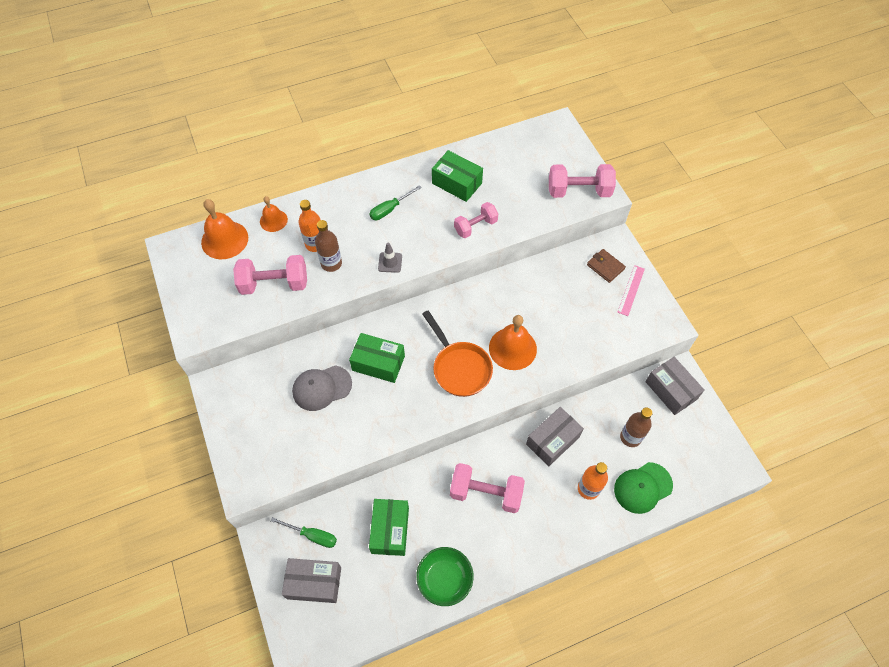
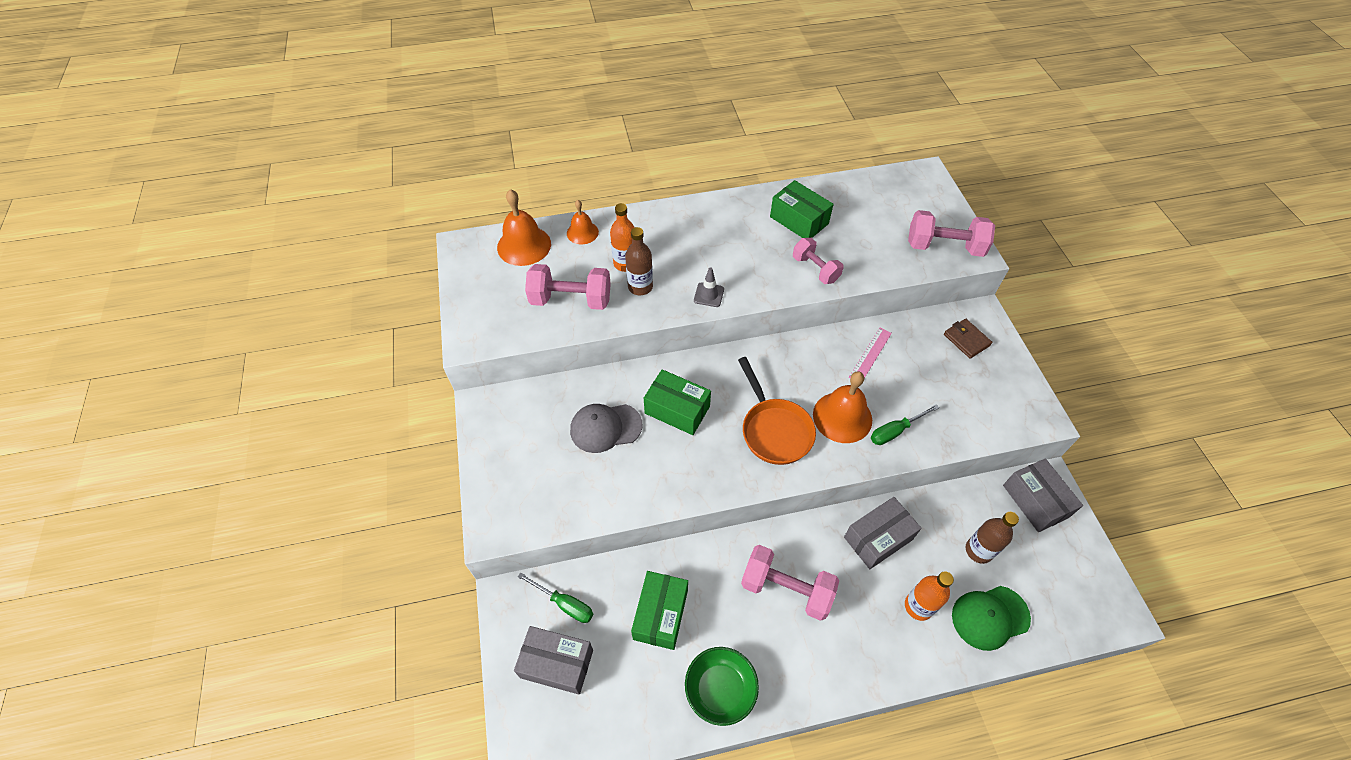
camera: 10 degrees right, 5 degrees down
(390, 209) = (717, 238): green screwdriver -> green screwdriver (895, 431)
(475, 226) = (815, 269): pink dumbbell -> pink dumbbell turned 75 degrees clockwise
(631, 290) = (997, 371): pink ruler -> pink ruler (870, 355)

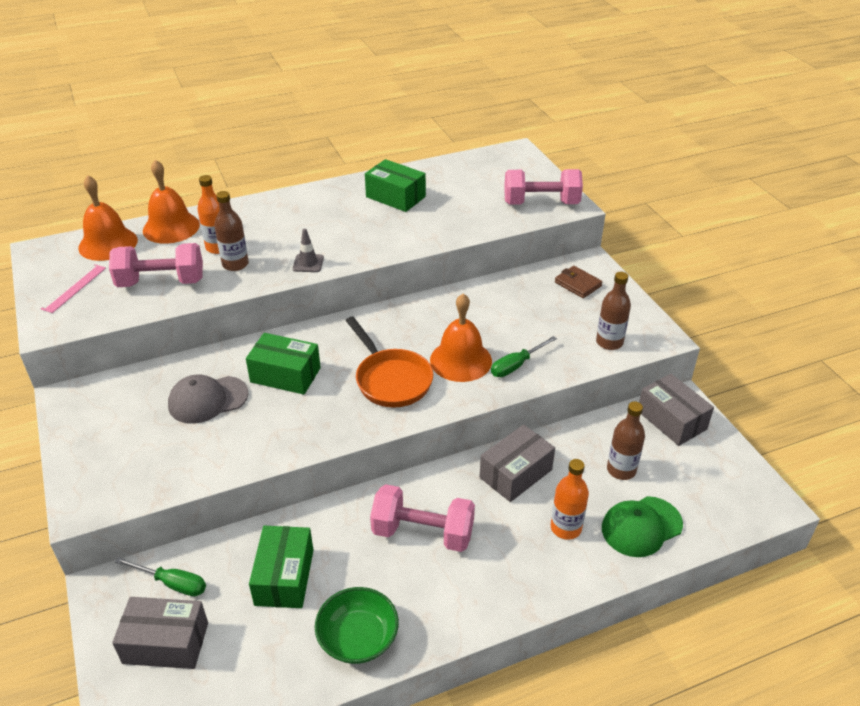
camera: 10 degrees left, 15 degrees down
(582, 232) = (171, 227): orange bell -> orange bell, size x1.66
(815, 269) = (416, 232): pink dumbbell -> none
(870, 355) = (484, 306): pink ruler -> pink ruler (74, 288)
(989, 417) = (609, 342): none -> brown bottle

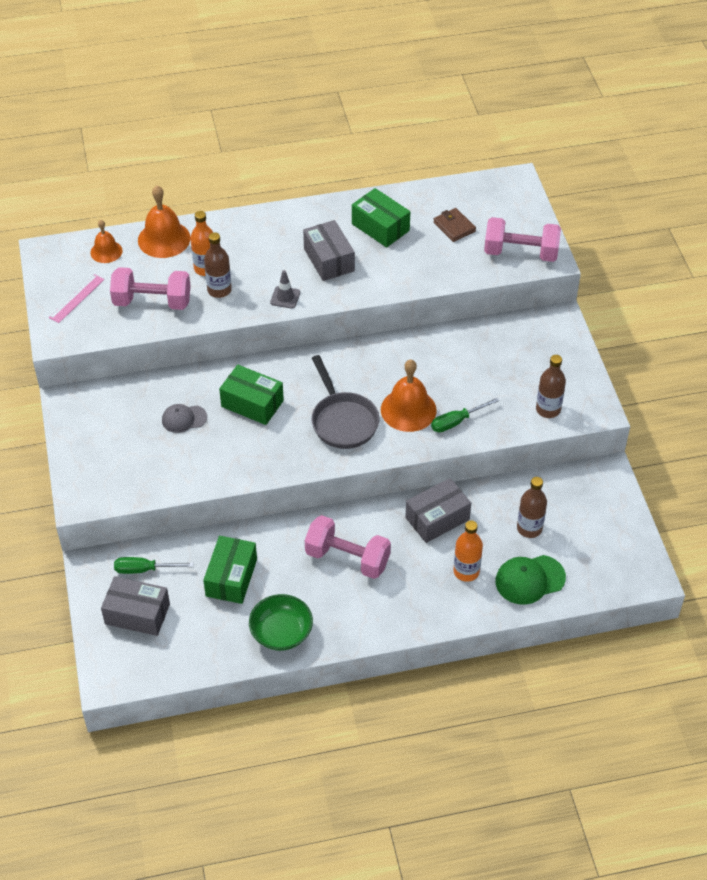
camera: 10 degrees right, 10 degrees up
(108, 244) = (106, 251): orange bell -> orange bell, size x0.60
(172, 583) = (144, 569): green screwdriver -> green screwdriver turned 150 degrees clockwise
(207, 400) = (184, 419): grey cap -> grey cap, size x0.66
(391, 379) = (343, 421): orange pan -> grey pan
(577, 284) = (539, 342): brown wallet -> brown wallet (454, 227)
(671, 420) = (590, 488): grey box -> grey box (329, 260)

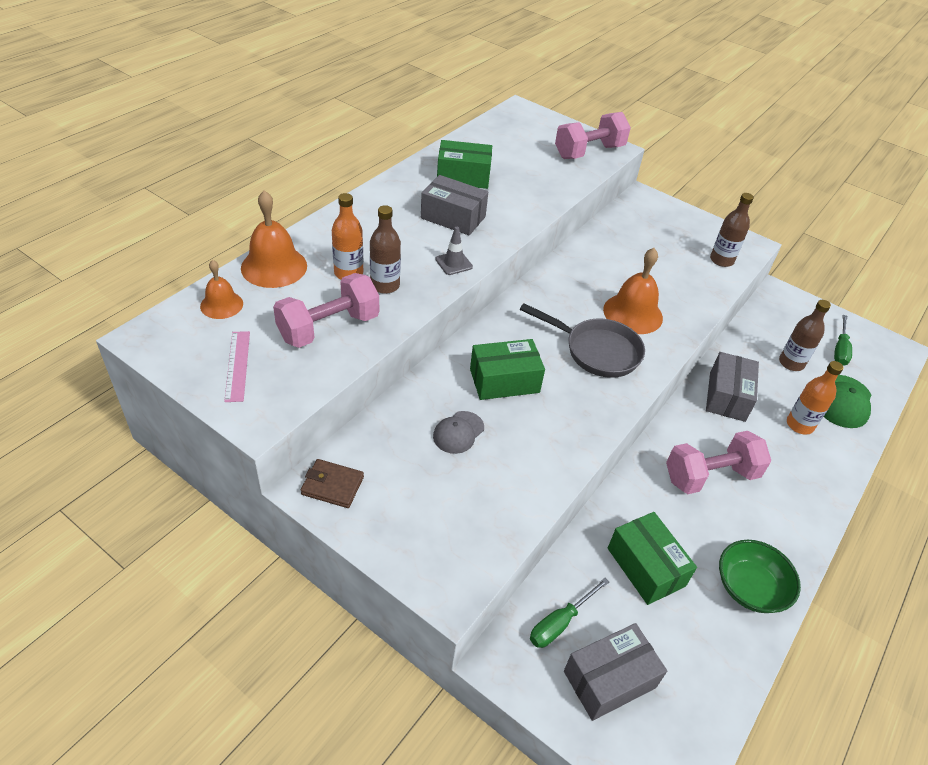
camera: 45 degrees left, 5 degrees down
(454, 227) = (519, 154): brown wallet -> brown wallet (332, 486)
(456, 421) = (677, 303): green screwdriver -> green screwdriver (840, 350)

